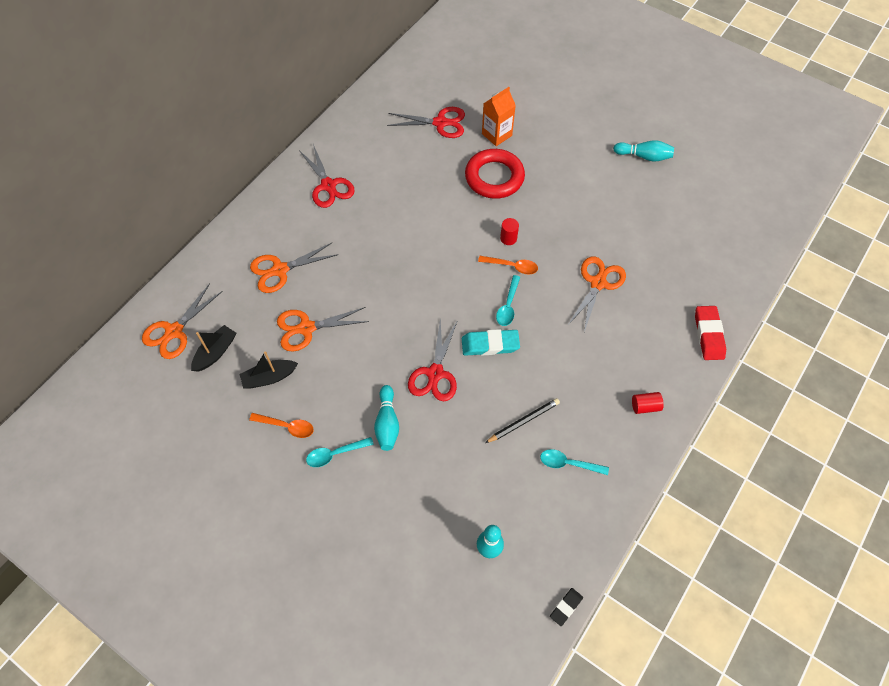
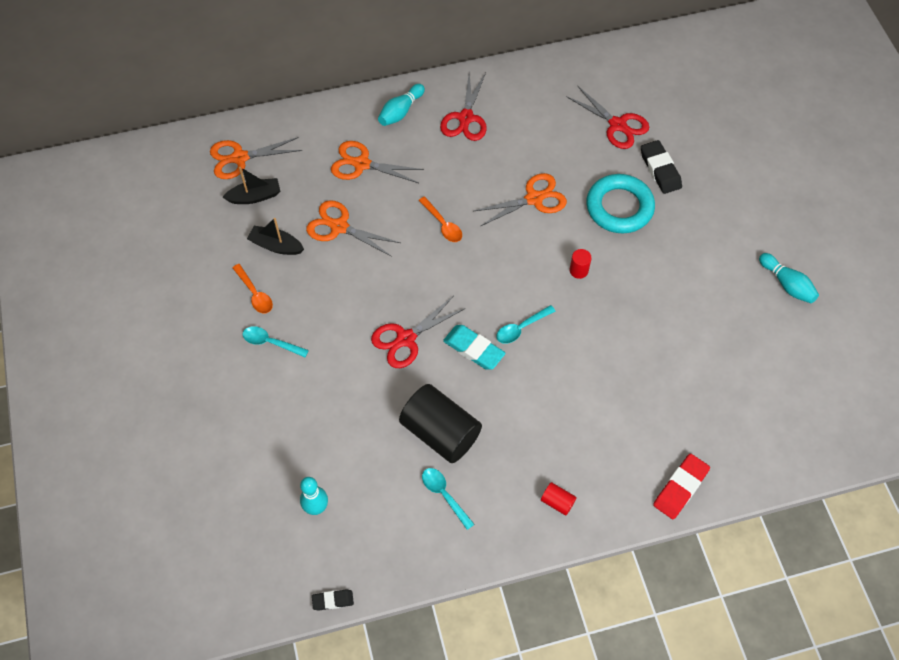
camera: 40 degrees right, 0 degrees up
(387, 423) = (331, 349): turquoise bowling pin -> turquoise bowling pin (401, 111)
(494, 177) = (619, 207): red ring -> turquoise ring
(496, 134) = (660, 169): orange carton -> black eraser
(512, 266) = (557, 297): orange spoon -> orange spoon (442, 224)
(523, 421) = (440, 432): black pencil -> black cylinder
(598, 283) = (621, 367): orange scissors -> orange scissors (534, 199)

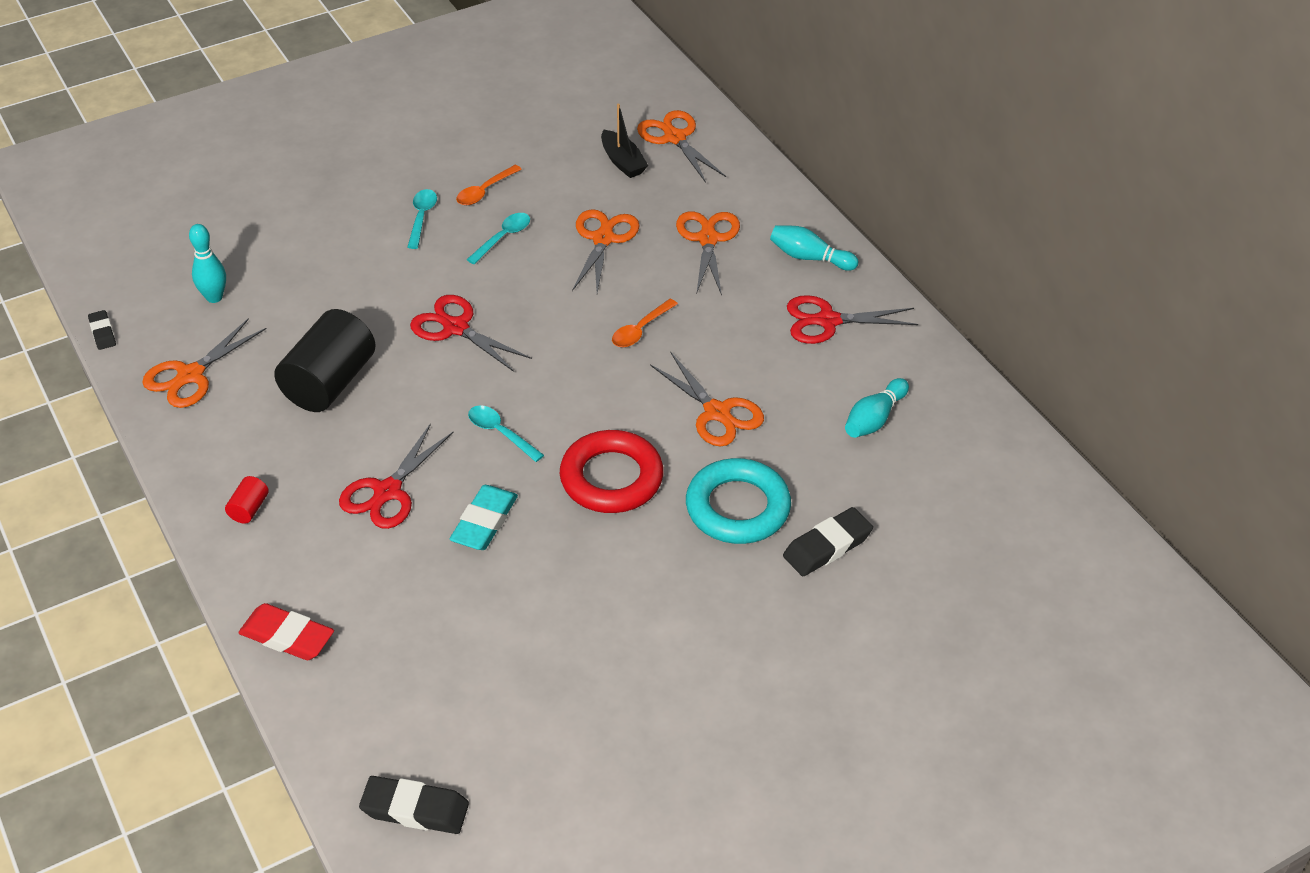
camera: 75 degrees right, 15 degrees down
(276, 245) = (557, 193): black boat -> none
(404, 533) = (191, 375): none -> orange scissors
(444, 495) = (244, 401): turquoise spoon -> turquoise spoon (503, 238)
(473, 349) = (456, 392): turquoise eraser -> turquoise eraser (484, 522)
(579, 270) = (611, 478): red cylinder -> red ring
(617, 125) = (891, 484): red scissors -> red scissors (388, 491)
(787, 284) = (666, 733): turquoise bowling pin -> turquoise bowling pin (874, 419)
(826, 428) = (415, 809): none -> black eraser

